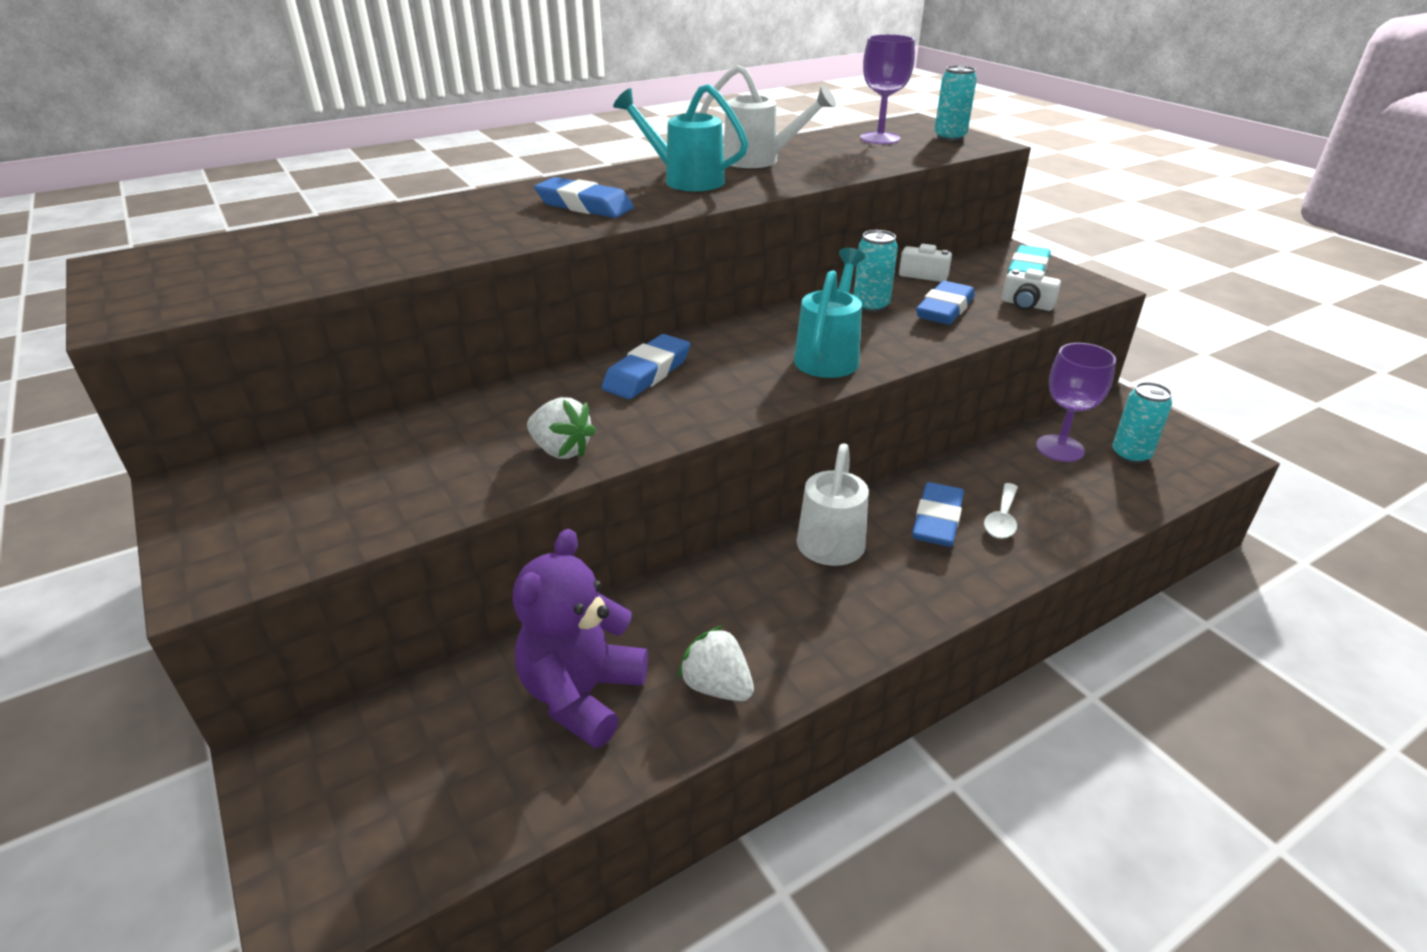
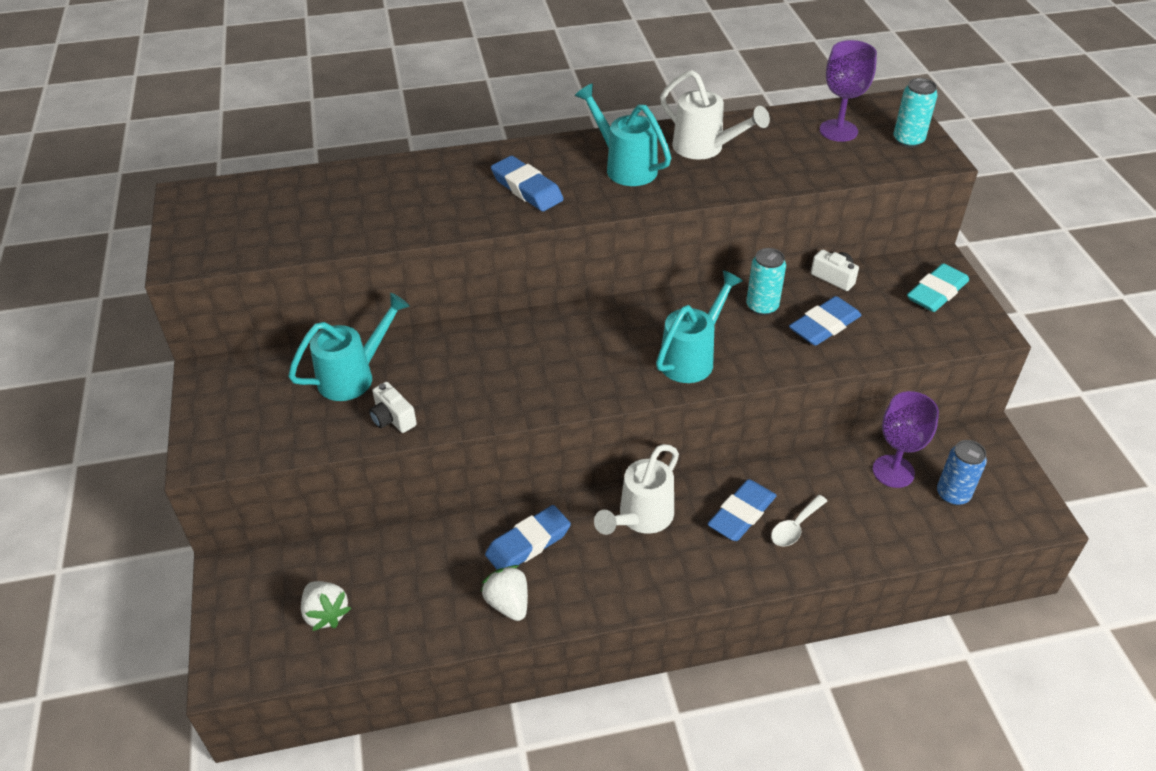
camera: 20 degrees right, 10 degrees up
(417, 445) = (354, 375): none -> turquoise watering can
(561, 450) = (447, 406): white strawberry -> white strawberry (326, 613)
(582, 695) = (419, 583): purple teddy bear -> none
(647, 373) = (540, 343): blue eraser -> blue eraser (528, 543)
(1026, 305) = (903, 336): white camera -> white camera (392, 418)
(1130, 455) = (953, 494): turquoise can -> blue can

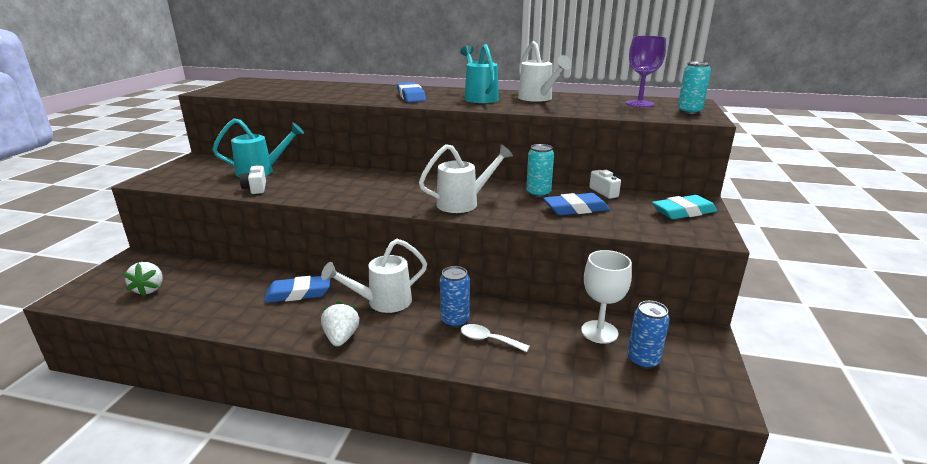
camera: 25 degrees right, 20 degrees down
(508, 603) = (250, 317): white strawberry -> white strawberry (341, 338)
(692, 357) = (464, 203): turquoise watering can -> white watering can
(741, 514) = (455, 321): blue eraser -> blue can
(795, 527) = (488, 340): white spoon -> white spoon turned 45 degrees clockwise
(893, 471) = (599, 332): purple goblet -> white goblet

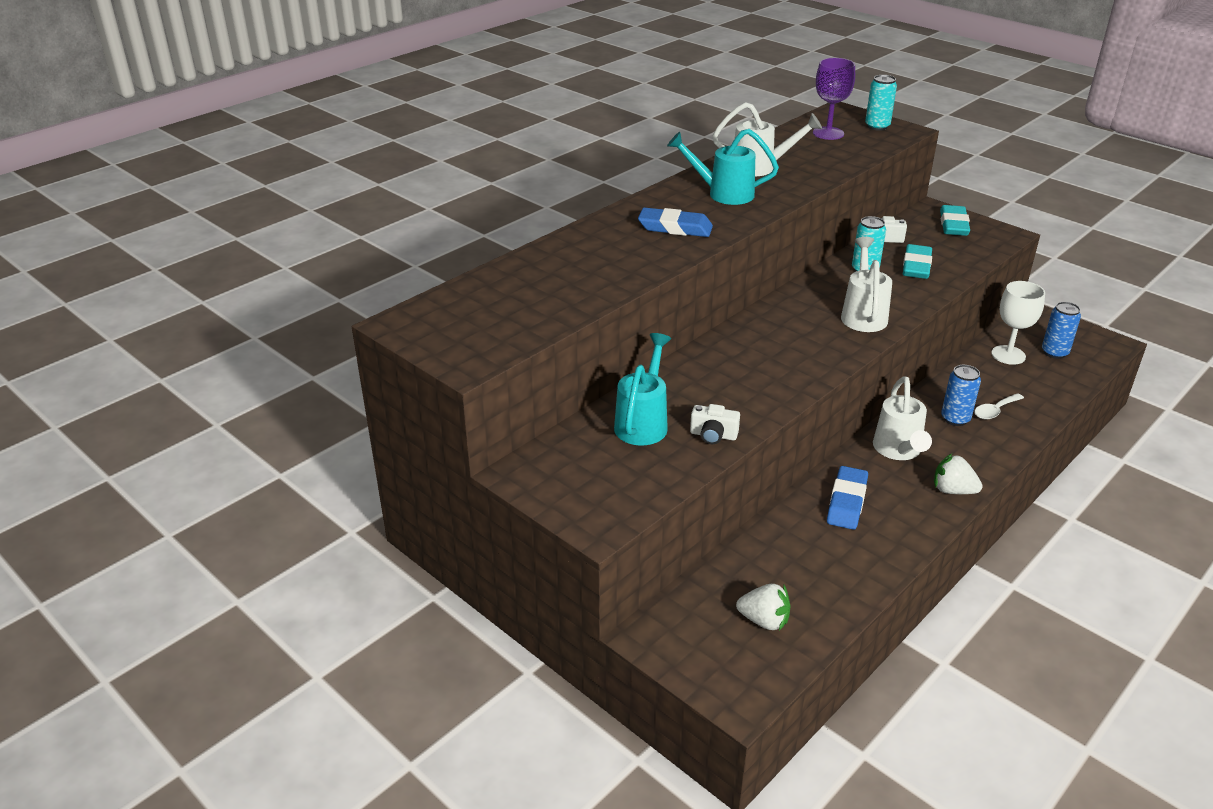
camera: 60 degrees left, 10 degrees up
(575, 209) = (916, 266): blue eraser -> turquoise eraser

